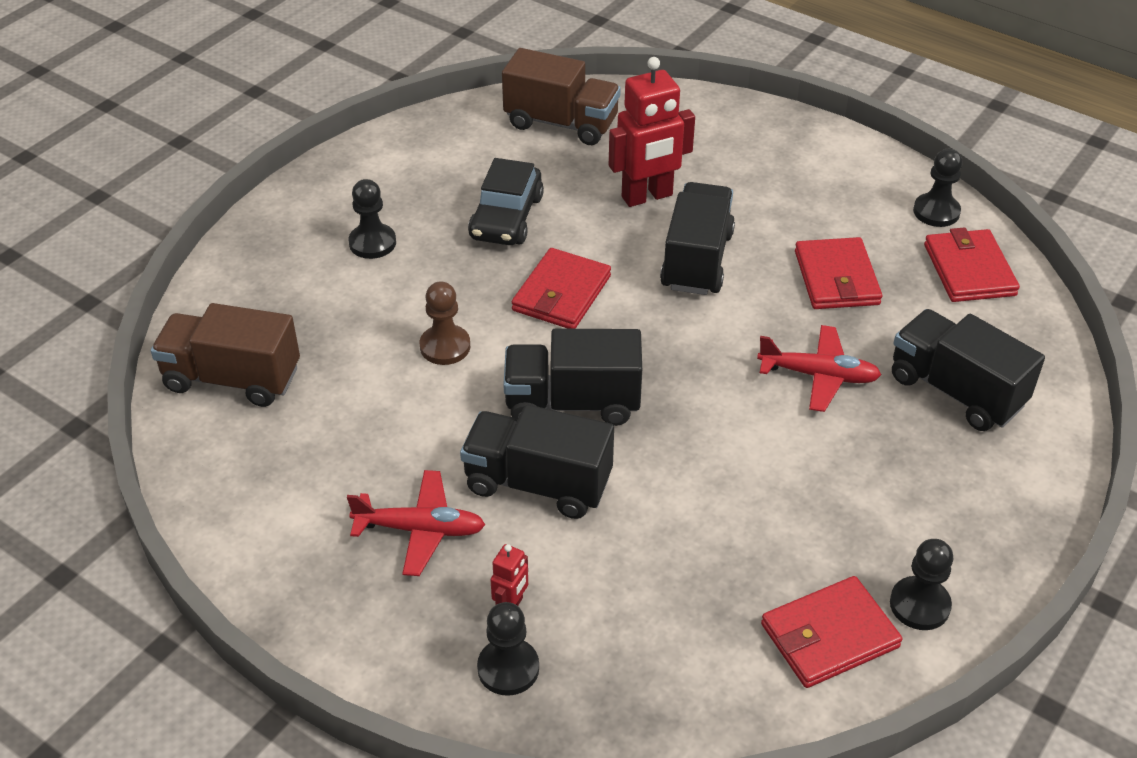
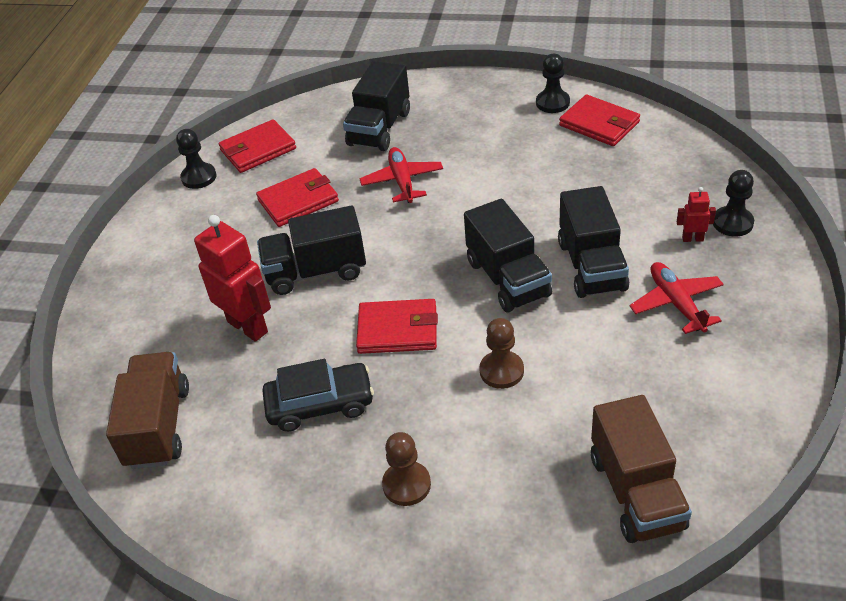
camera: 110 degrees left, 0 degrees up
(372, 243) = (406, 485): black pawn -> brown pawn

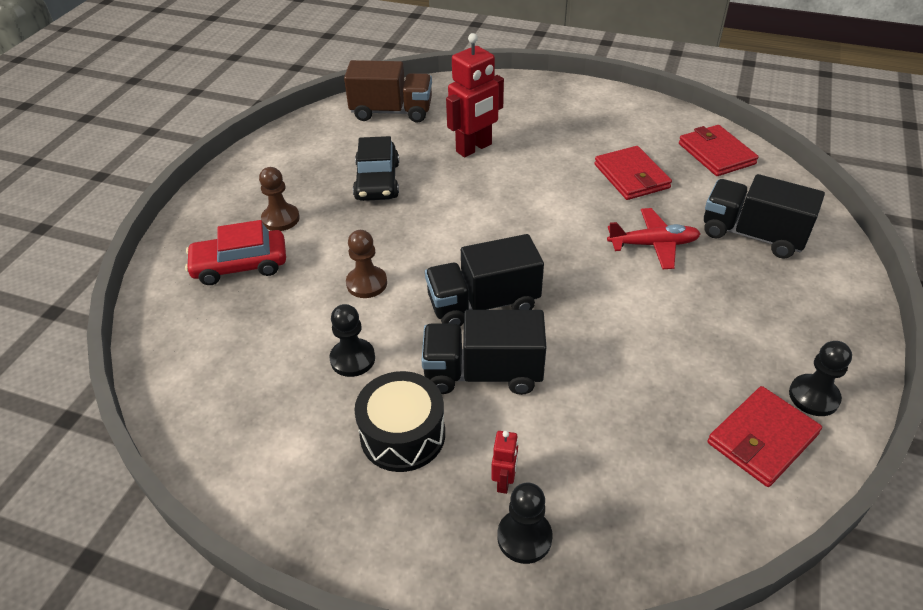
camera: 95 degrees right, 0 degrees up
(199, 177) = (674, 121): black pawn -> black pawn (352, 359)
(316, 271) = (529, 184): black truck -> none
(398, 330) = (440, 226): red wallet -> none
(500, 499) = (240, 265): none -> red car
(636, 492) = (199, 346): brown truck -> none
(676, 303) = (402, 434): red plane -> black drum

